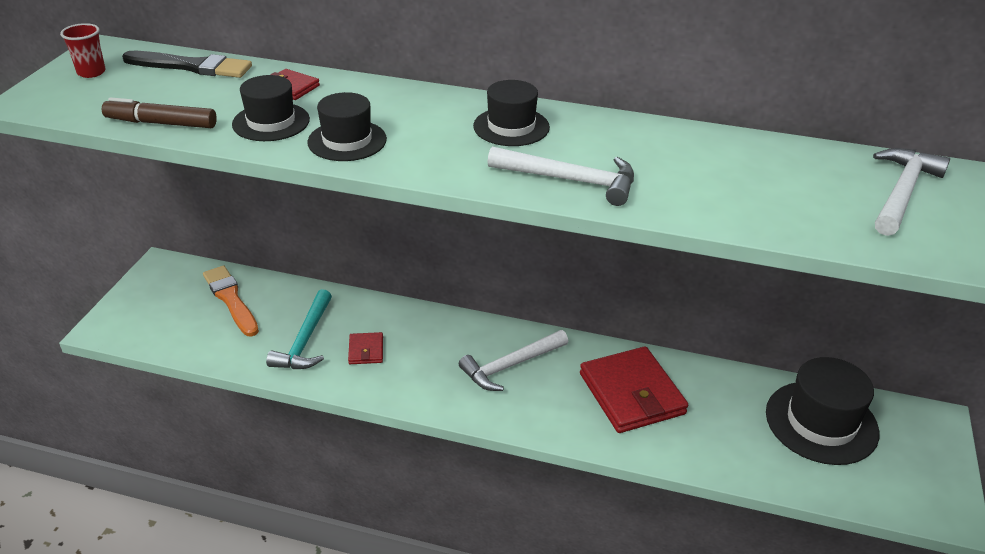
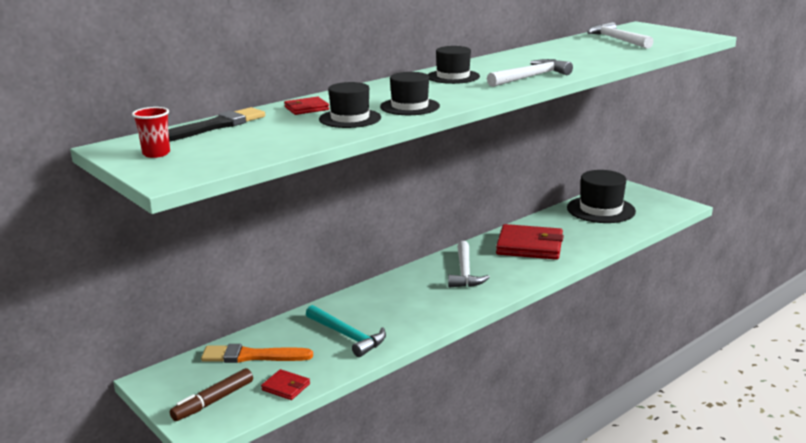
camera: 55 degrees left, 15 degrees down
(161, 123) = (295, 143): brown marker -> brown marker (213, 401)
(366, 350) = (389, 315): red wallet -> red wallet (286, 387)

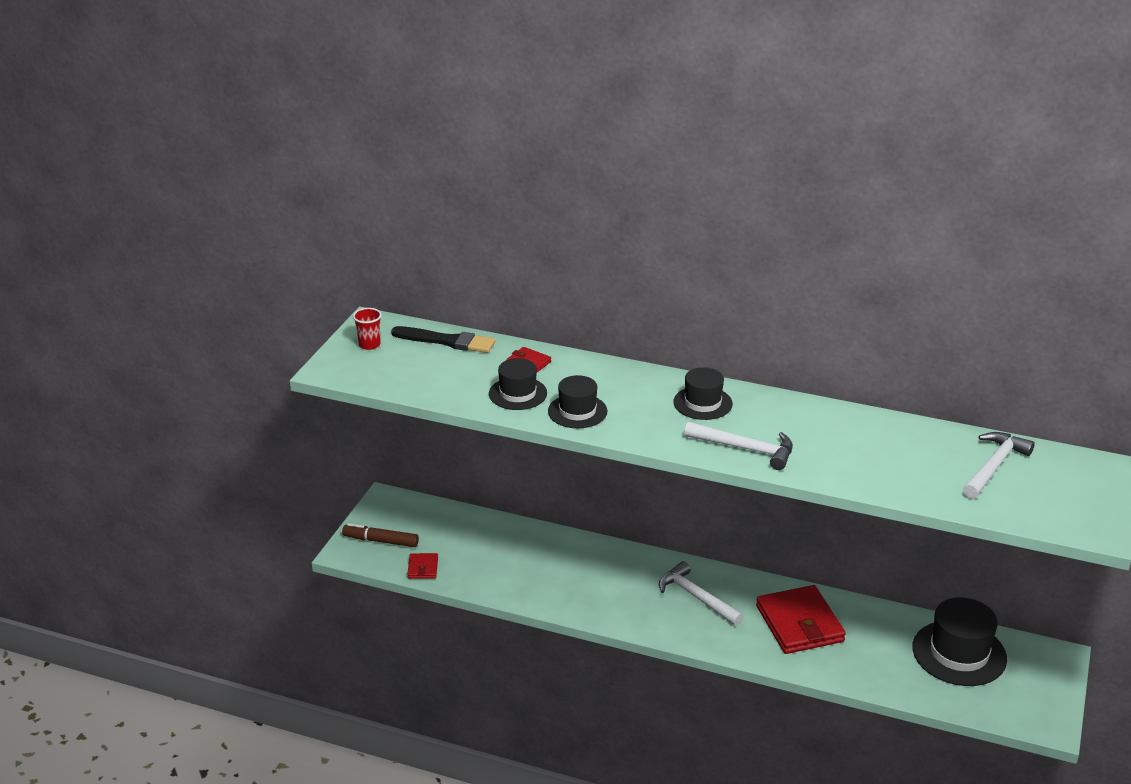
camera: 60 degrees right, 10 degrees up
(252, 356) = (451, 531): orange brush -> none
(347, 336) = (519, 569): turquoise hammer -> none
(464, 272) = (696, 597): white hammer -> white hammer turned 75 degrees clockwise

